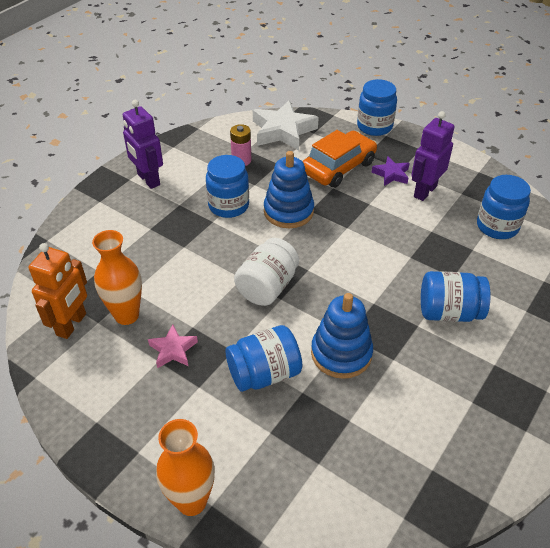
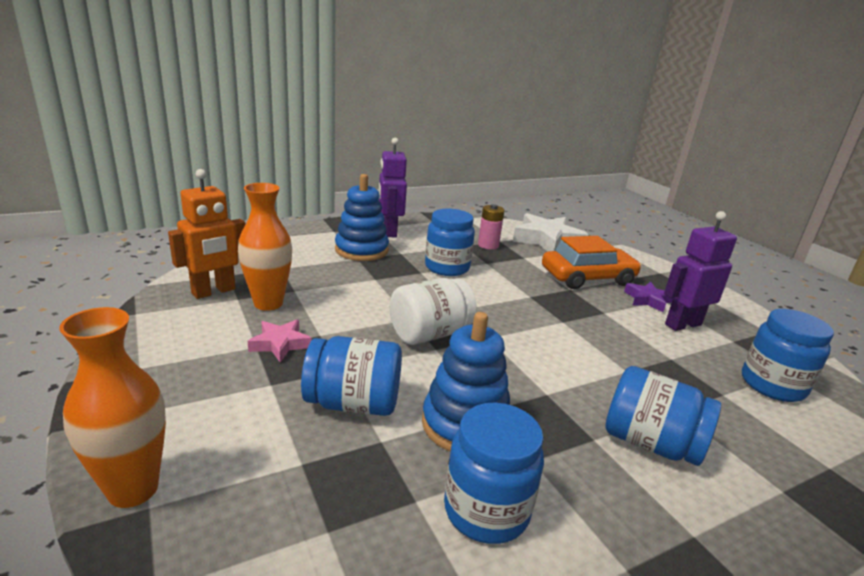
camera: 25 degrees right, 20 degrees down
(288, 211) = (505, 290): blue stacking toy -> blue stacking toy (361, 250)
(374, 126) = (650, 263): blue jar -> blue jar (486, 510)

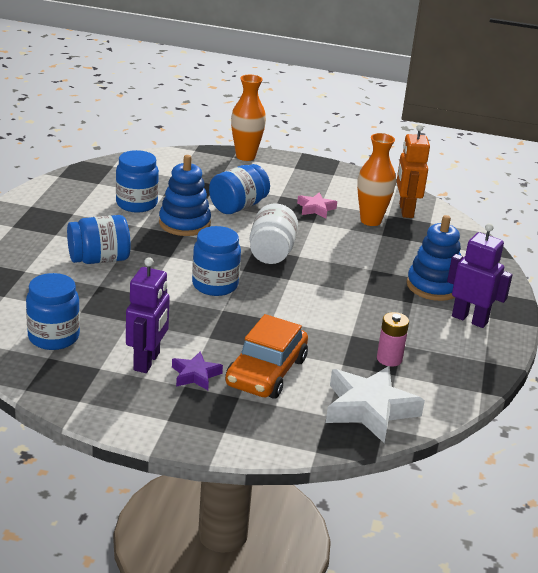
camera: 130 degrees right, 5 degrees up
(447, 267) = (361, 309): blue jar -> blue jar (215, 285)

